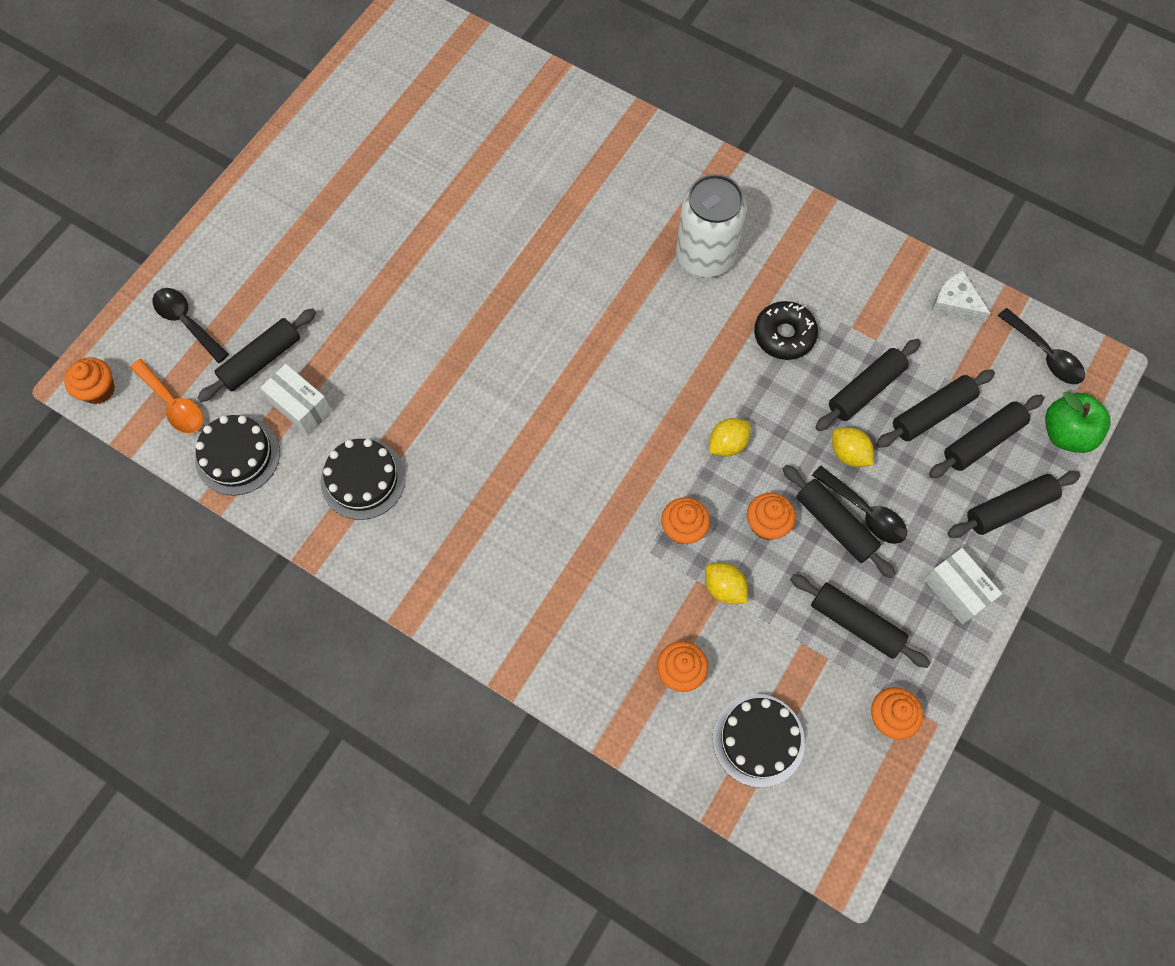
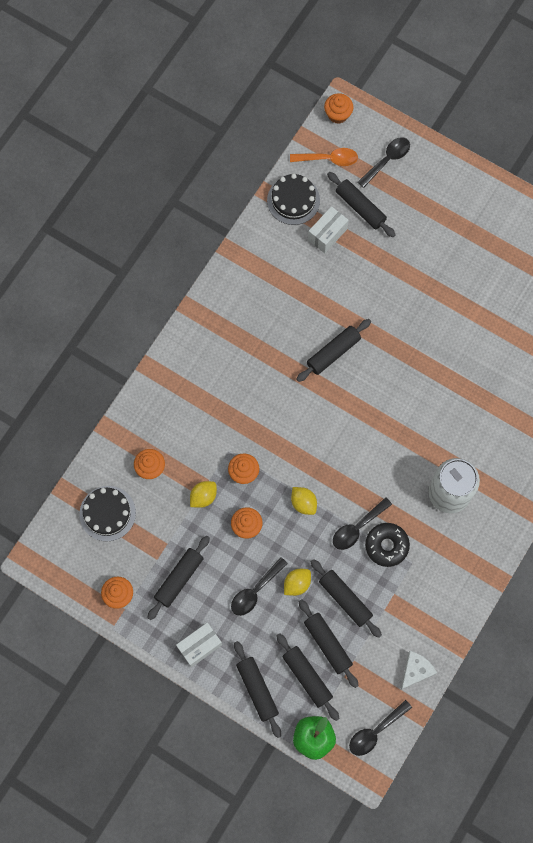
camera: 90 degrees right, 5 degrees up
(173, 403) = (328, 159): orange spoon -> orange spoon turned 135 degrees counterclockwise
(363, 479) = (277, 275): black cake -> none
(760, 372) = (357, 528): none -> black spoon
(835, 524) = (246, 570): black rolling pin -> black rolling pin (333, 353)

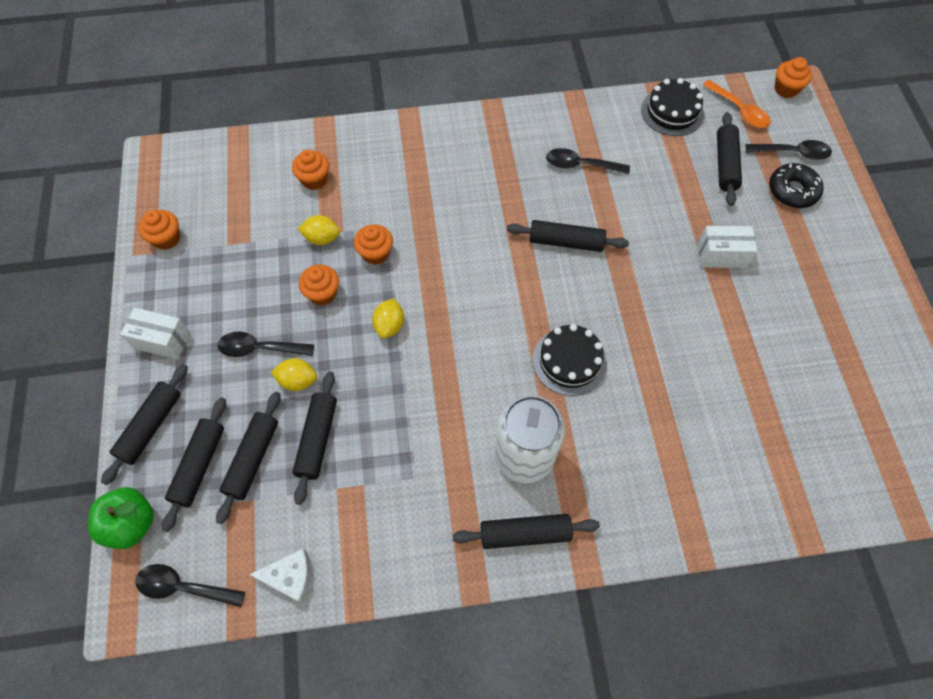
camera: 50 degrees right, 10 degrees down
(107, 513) = (242, 177): black cake -> black cake (569, 361)
(179, 579) = (221, 275): black rolling pin -> black rolling pin (525, 534)
(327, 234) = (671, 157): white box -> white box (721, 255)
(357, 528) = (406, 393): black spoon -> black spoon (580, 165)
(386, 546) = (411, 437): black donut -> black donut (792, 191)

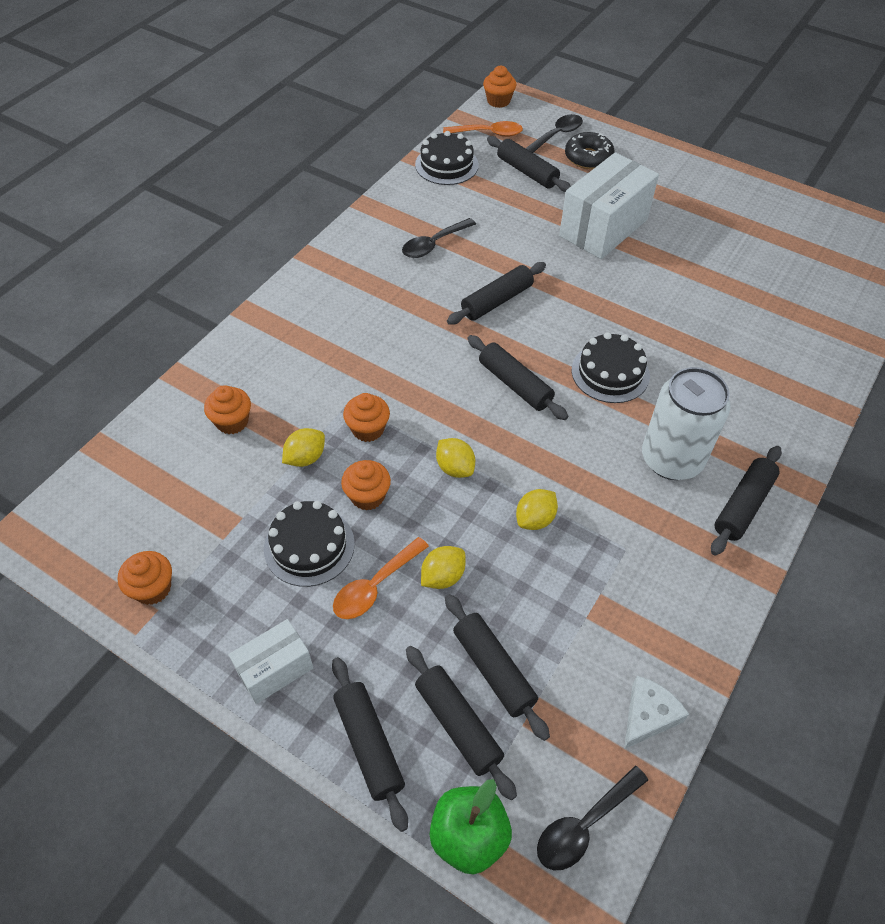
camera: 50 degrees left, 10 degrees down
(259, 291) = (309, 546): none -> black cake
(259, 348) = (375, 586): black spoon -> orange spoon
(317, 439) = (521, 600): black rolling pin -> black rolling pin (515, 384)
(390, 403) = (535, 519): none -> yellow lemon
(721, 255) = (603, 227): white box -> white box, size x1.82

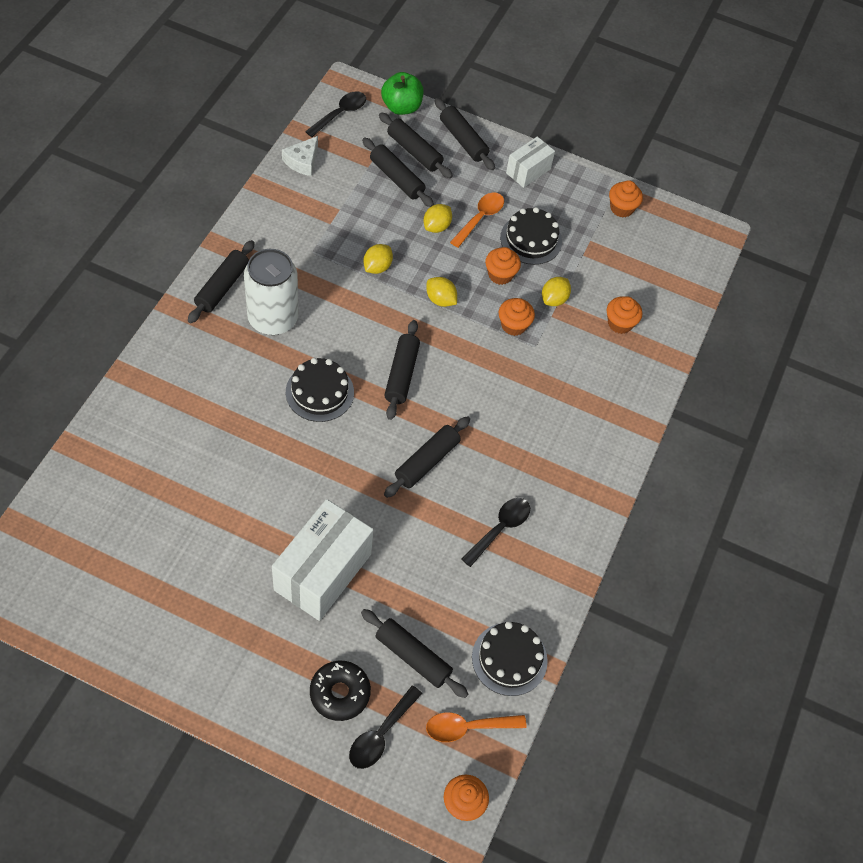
camera: 165 degrees right, 5 degrees up
(515, 384) = (401, 374): black rolling pin -> black rolling pin turned 60 degrees clockwise

